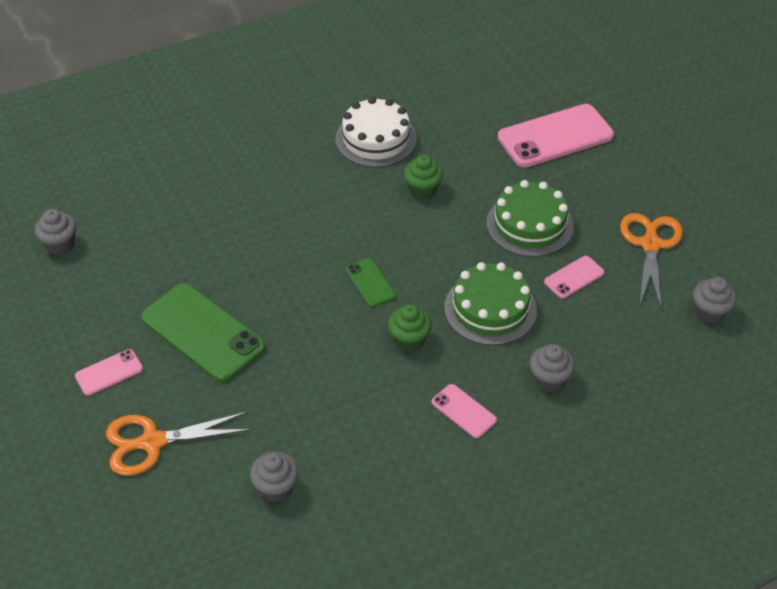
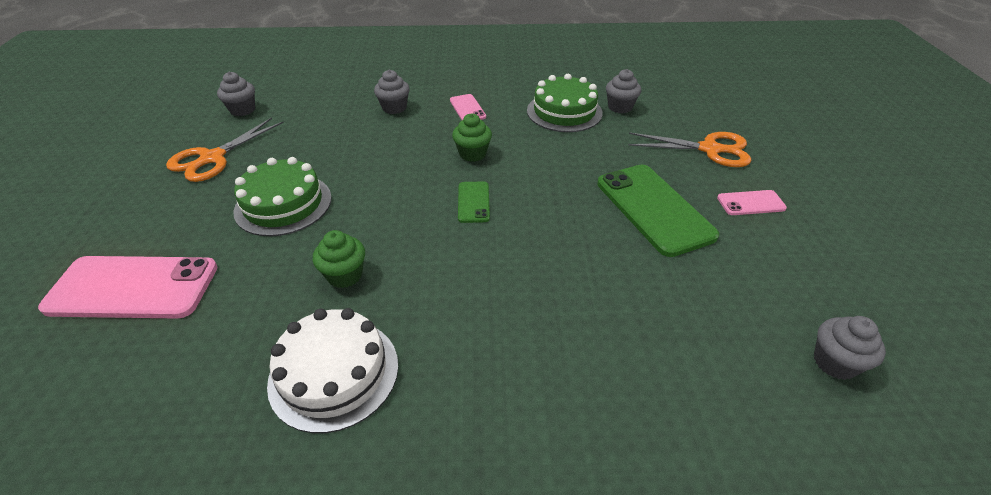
camera: 155 degrees left, 5 degrees down
(490, 309) = (390, 154): green cake -> green cake (564, 112)
(574, 277) = (301, 155): pink phone -> none

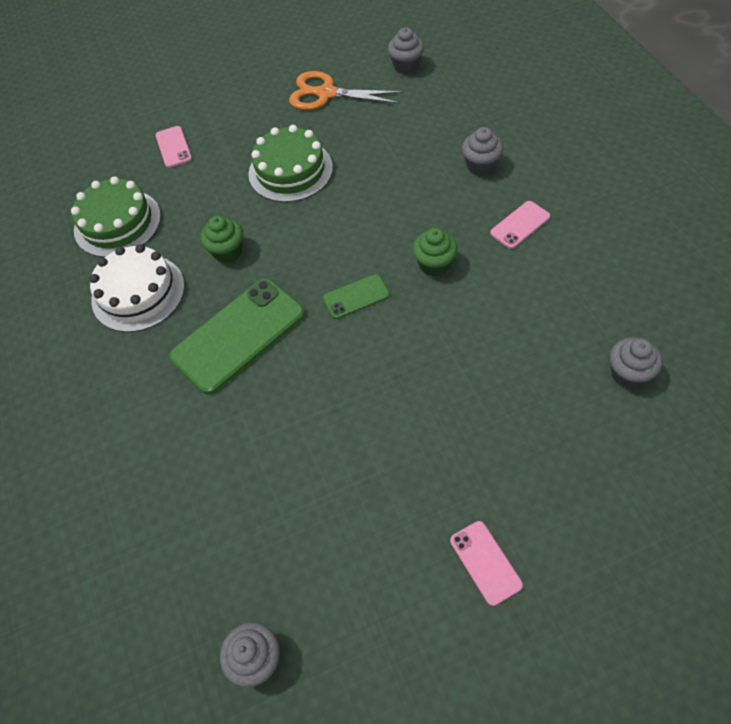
camera: 75 degrees right, 15 degrees up
(133, 287) = (173, 147): pink phone -> pink phone, size x0.49
(564, 112) = (575, 317): green cake -> green cake (117, 223)
(653, 209) = (422, 457): green phone -> green phone (238, 335)
(710, 149) = (585, 501): orange scissors -> none

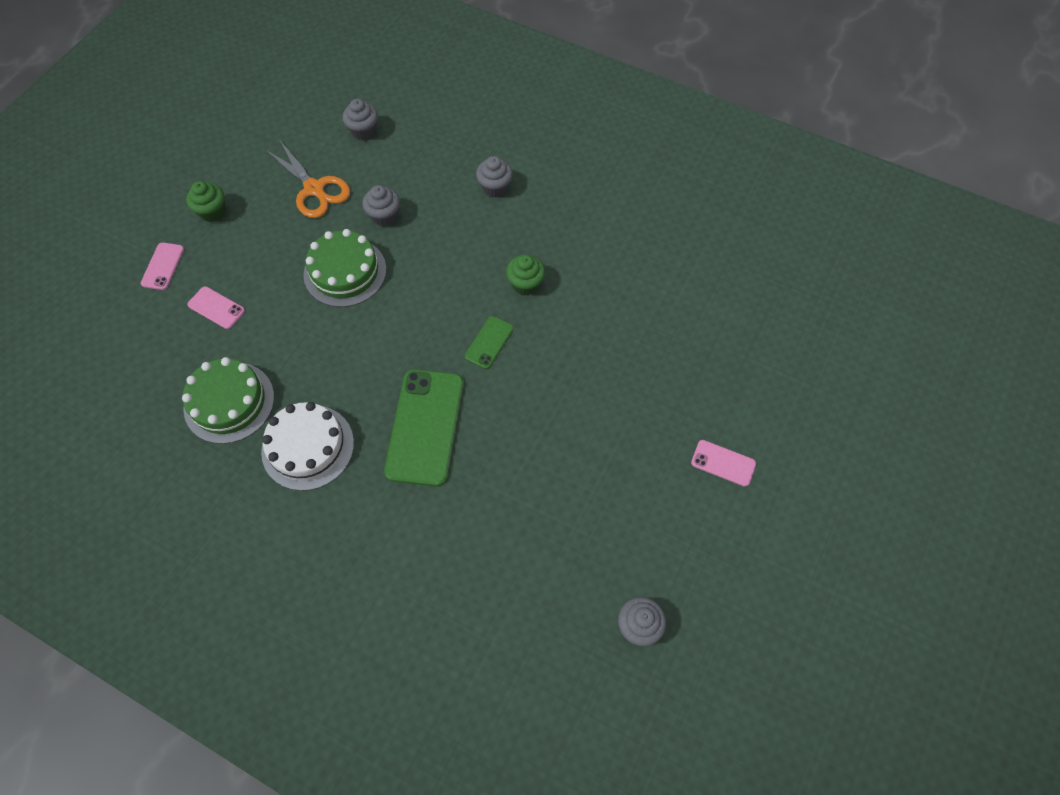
camera: 45 degrees left, 5 degrees up
(227, 251) = (354, 368): green cupcake -> green cupcake (213, 212)
(326, 93) = (315, 189): orange scissors -> orange scissors turned 105 degrees counterclockwise
(520, 225) = (561, 219): pink phone -> pink phone (163, 266)
(628, 374) = (711, 286): grey cupcake -> grey cupcake (384, 216)

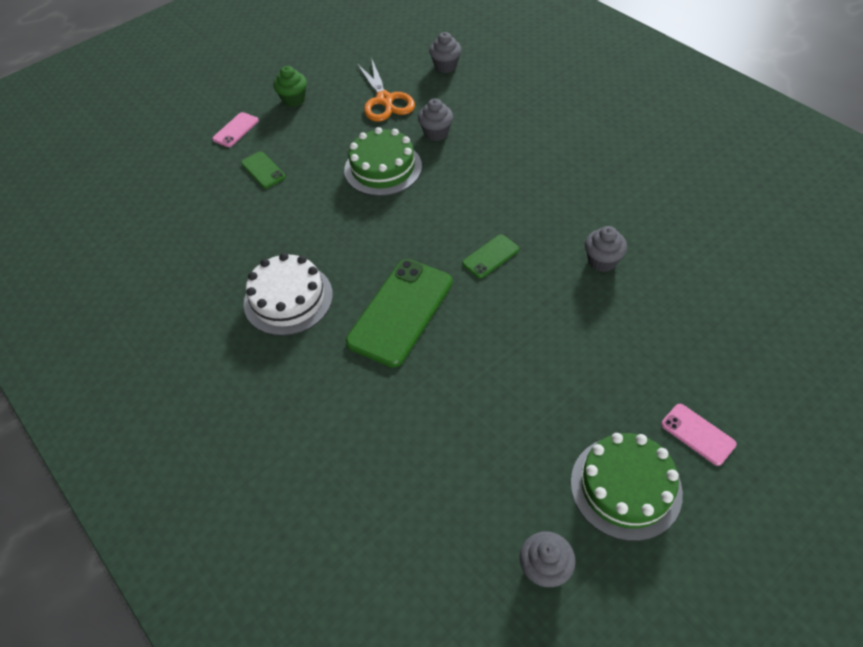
camera: 25 degrees right, 10 degrees down
(216, 308) = (263, 170): pink phone -> green phone
(229, 402) = (239, 245): green cake -> green cake (625, 487)
(495, 188) = (546, 132): grey cupcake -> grey cupcake (602, 261)
(525, 284) = (545, 216): green cupcake -> none

